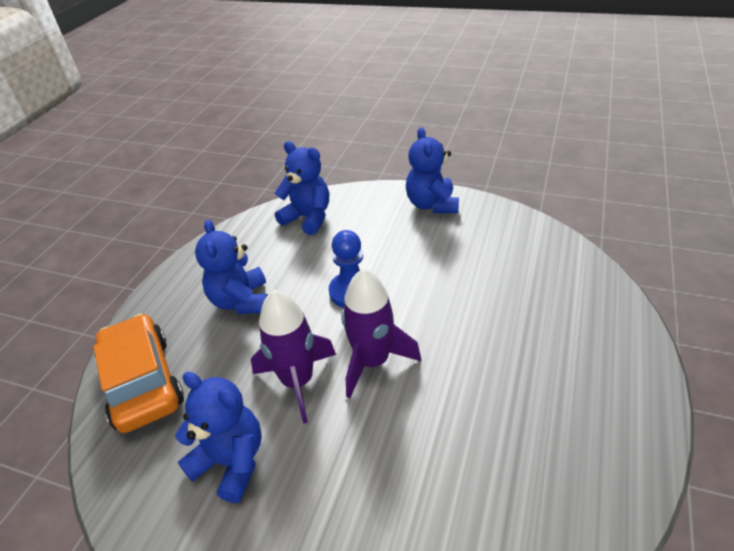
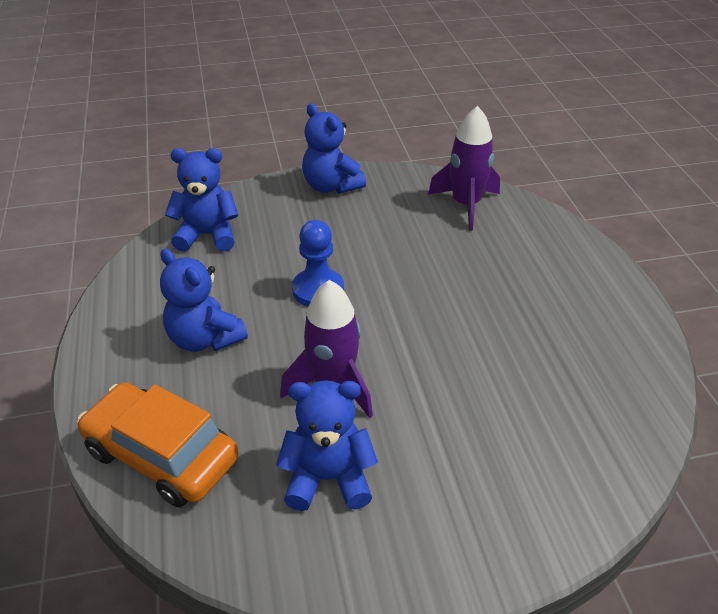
camera: 35 degrees left, 0 degrees up
(373, 361) = (390, 342): purple rocket -> purple rocket (466, 205)

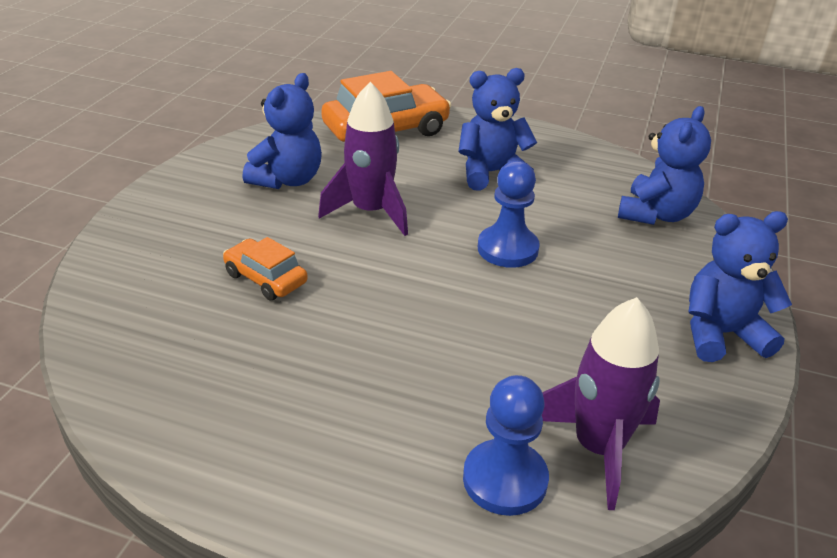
camera: 120 degrees right, 5 degrees down
(478, 400) = (266, 278): none -> orange car
(519, 226) = (505, 479): none -> blue pawn

